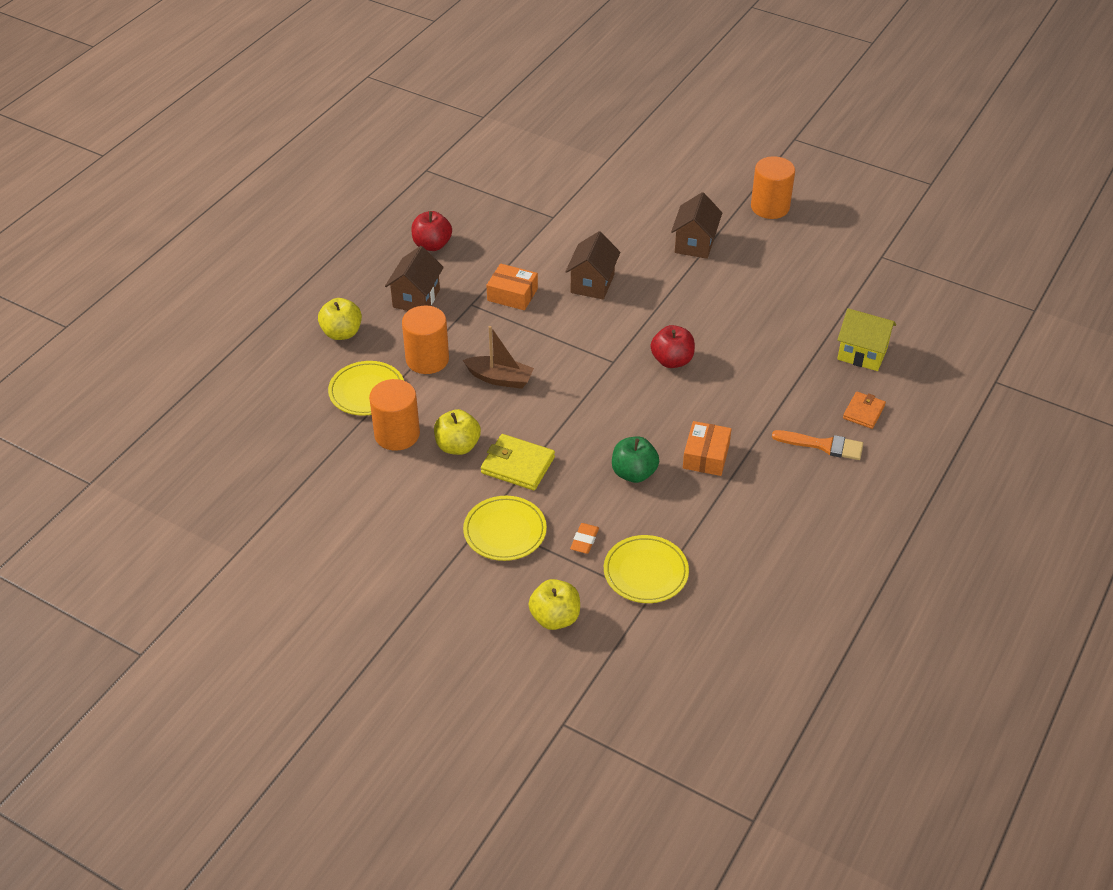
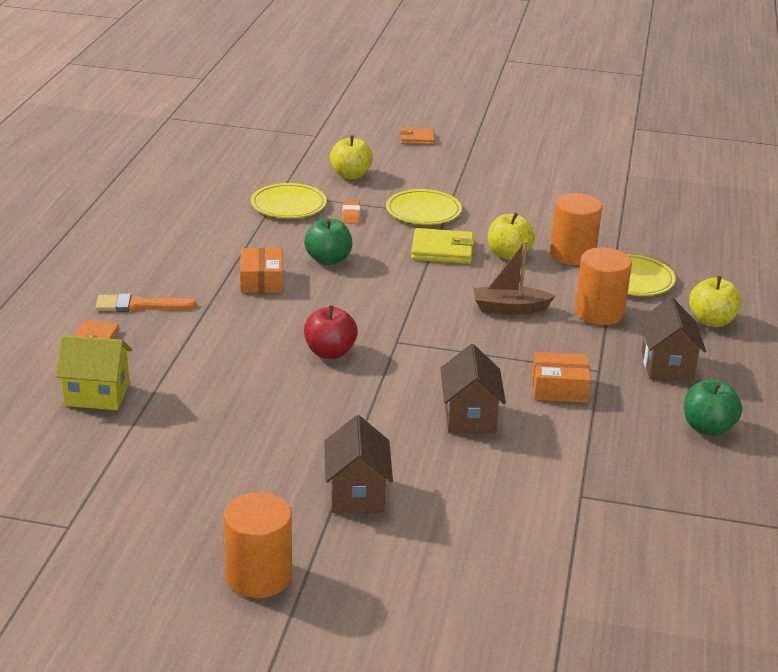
camera: 160 degrees right, 15 degrees down
(432, 245) = (707, 428): red apple -> green apple
(436, 687) = (417, 139): none -> orange wallet

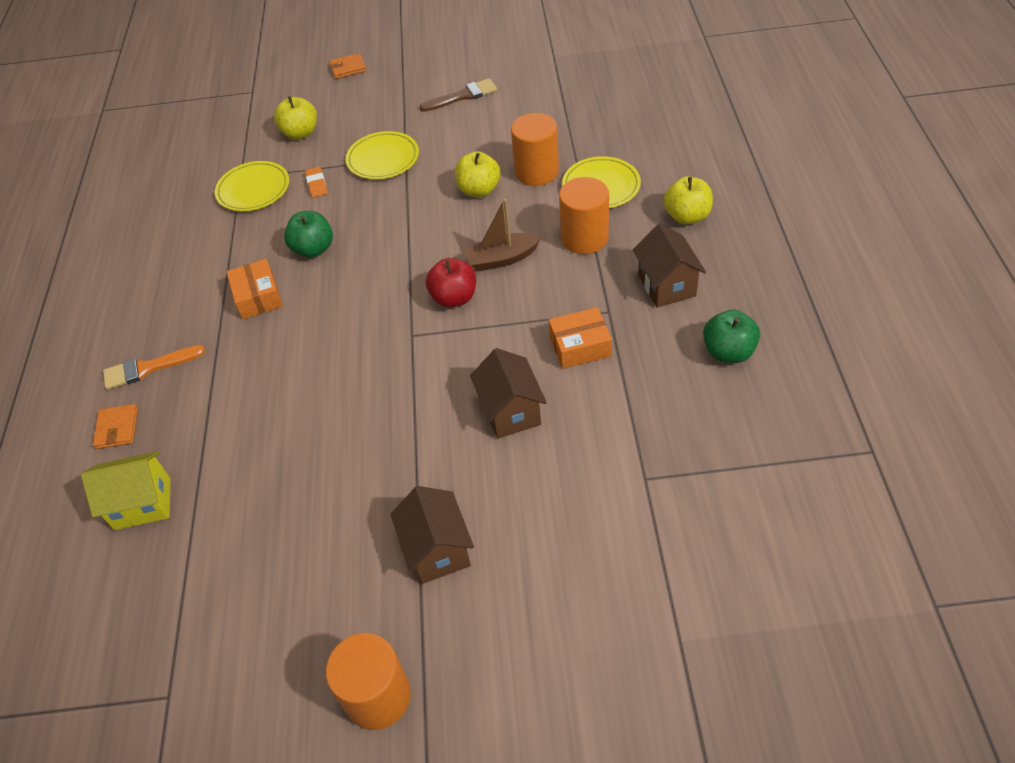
camera: 10 degrees left, 20 degrees up
(330, 352) = (353, 370): red apple -> red apple (454, 298)
(442, 250) = (416, 203): yellow wallet -> none
(522, 183) = (463, 96): none -> brown brush

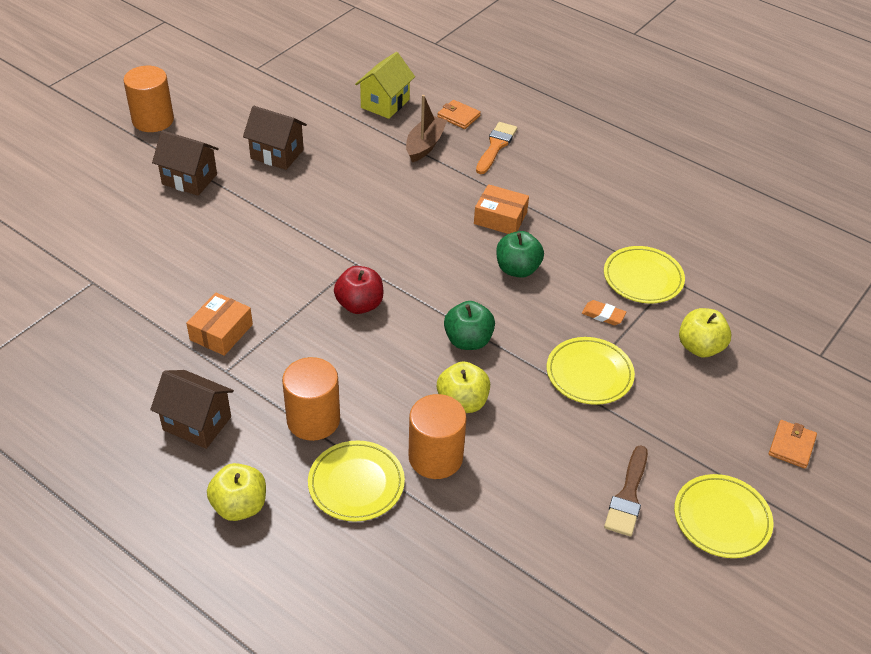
camera: 125 degrees right, 5 degrees down
(435, 63) = (722, 519): none -> yellow plate
(502, 259) = (361, 356): brown boat -> brown boat (425, 145)
(510, 411) = (226, 264): brown house -> brown house (277, 154)
(728, 352) = (97, 400): green apple -> green apple (468, 341)

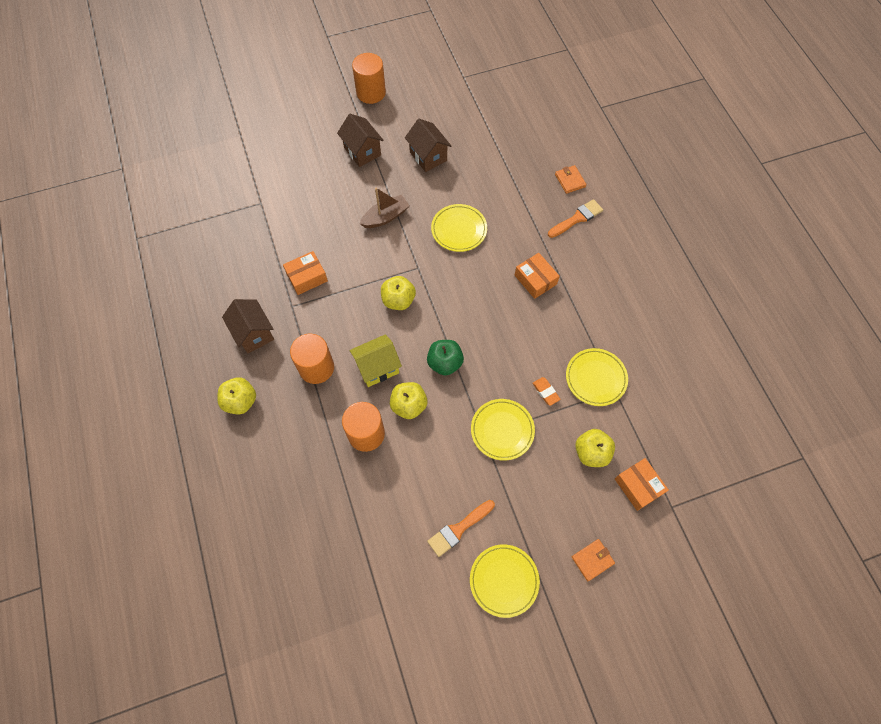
camera: 35 degrees right, 20 degrees up
(356, 484) = (310, 424): yellow plate -> yellow plate (459, 229)
(359, 305) = (398, 300): red apple -> yellow apple
(385, 103) = (527, 146): yellow house -> yellow house (377, 367)
(425, 145) = (529, 194): brown boat -> brown boat (385, 217)
(517, 269) = (516, 326): green apple -> none
(628, 496) = (458, 529): brown brush -> orange brush
(773, 353) = (638, 486): none -> orange box

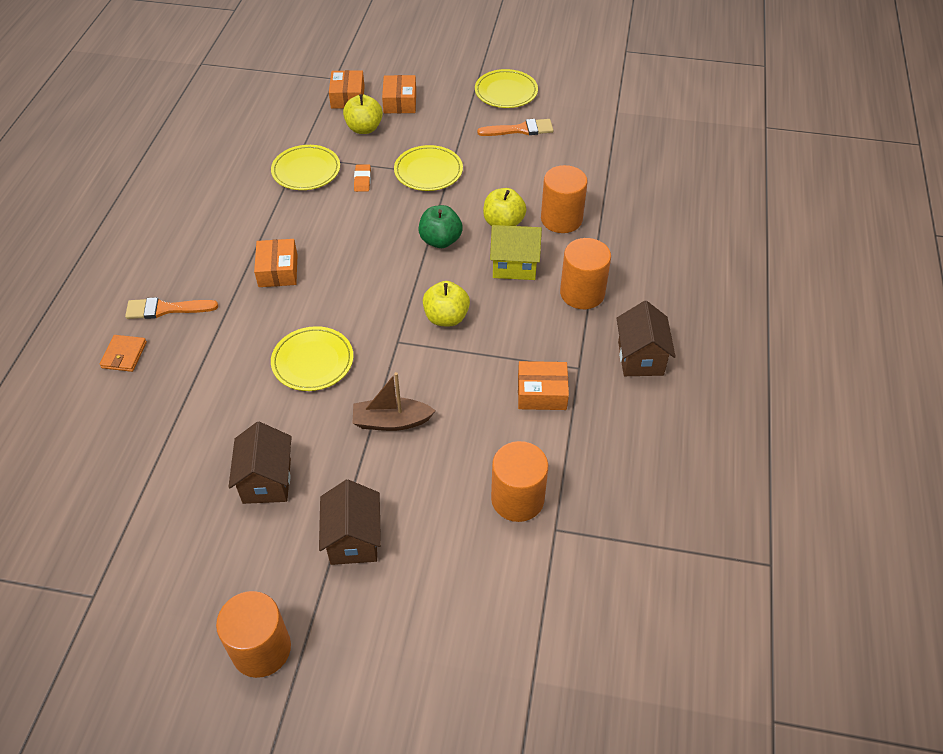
camera: 150 degrees left, 15 degrees down
(240, 401) = (683, 298): yellow apple -> none
(289, 208) = (517, 499): none -> orange cylinder
(588, 506) = (400, 102): none -> orange box
(592, 560) = (426, 77): orange wallet -> none

